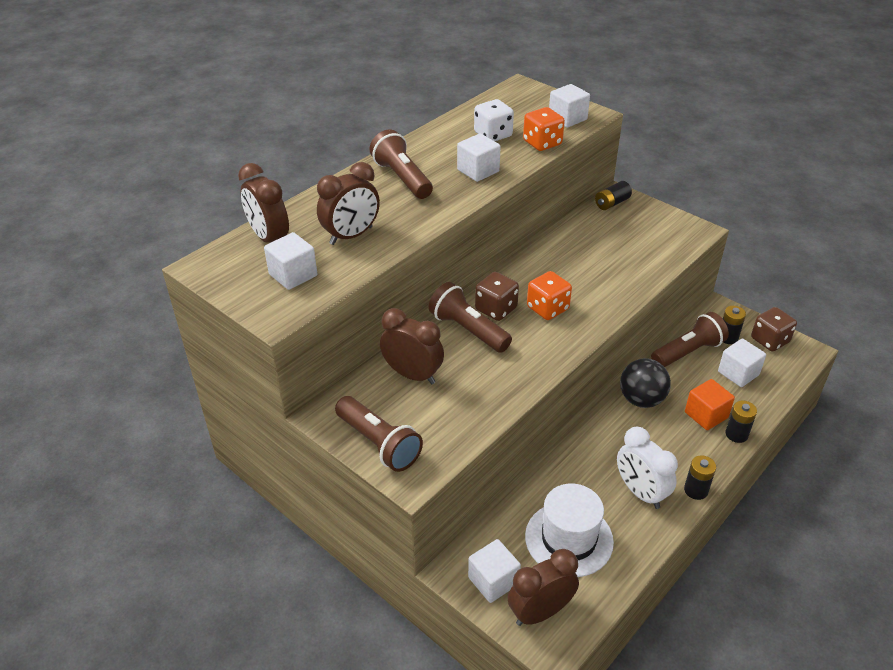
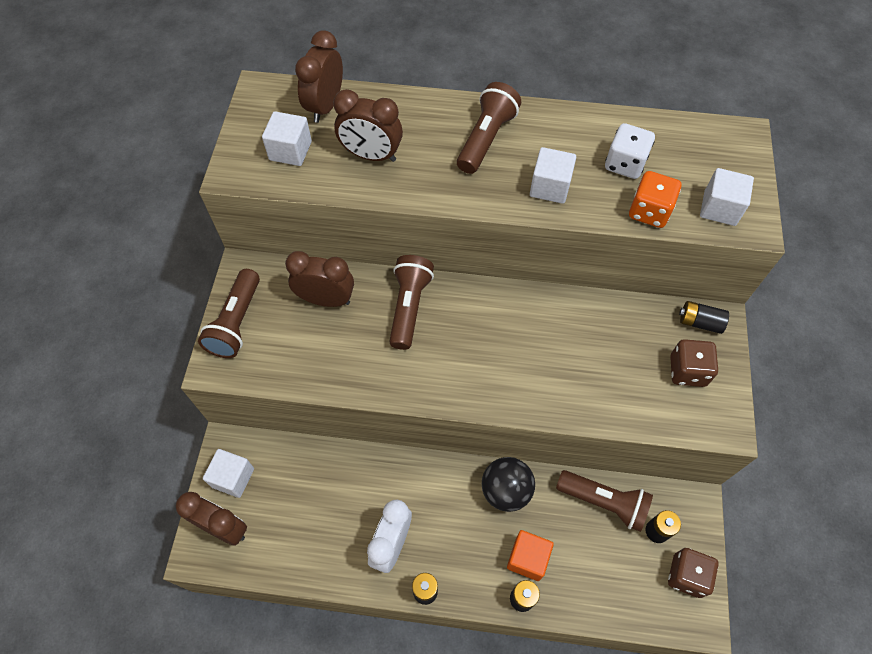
camera: 55 degrees right, 20 degrees up
(413, 375) = (326, 299): brown clock -> brown clock turned 75 degrees counterclockwise
(496, 309) = (453, 312): brown dice -> brown dice (687, 371)
(547, 308) = (485, 352): orange dice -> none
(569, 539) = (306, 511): white hat -> none
(738, 373) = (610, 564): white cube -> none

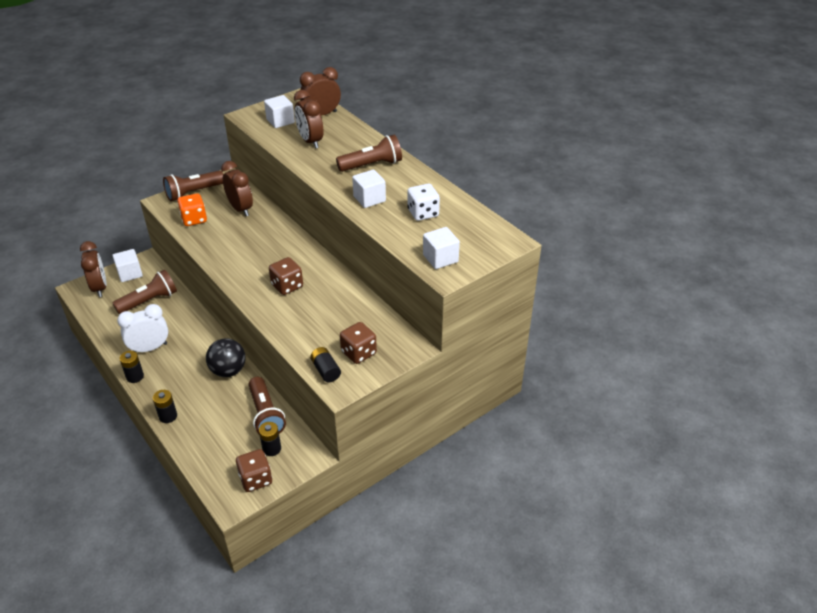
camera: 45 degrees right, 20 degrees down
(409, 307) = (270, 235): brown flashlight -> brown flashlight (149, 301)
(517, 355) = (287, 286): none -> brown dice
(527, 558) = (195, 404): orange cube -> none
(649, 211) = (401, 236): orange dice -> orange dice (194, 219)
(699, 322) = (400, 340): black battery -> black battery (326, 370)

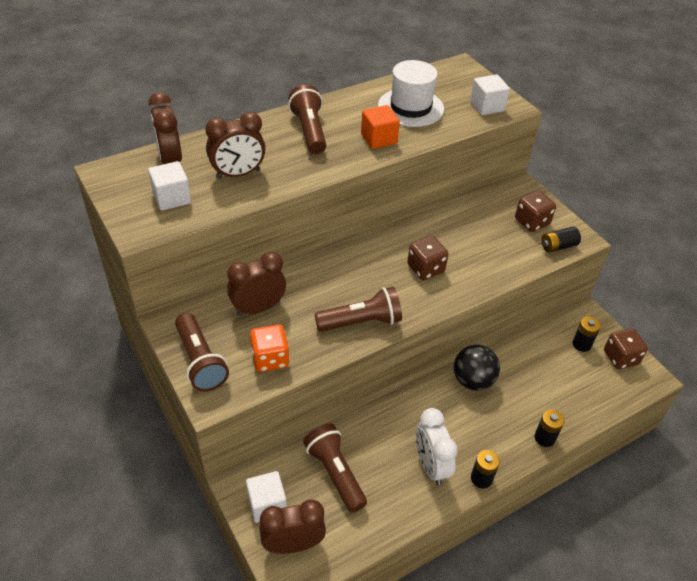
camera: 85 degrees left, 5 degrees up
(266, 414) = (537, 348): brown flashlight -> brown flashlight (361, 322)
(369, 199) = (378, 139): white cube -> orange cube
(423, 213) = (410, 107): white dice -> white hat

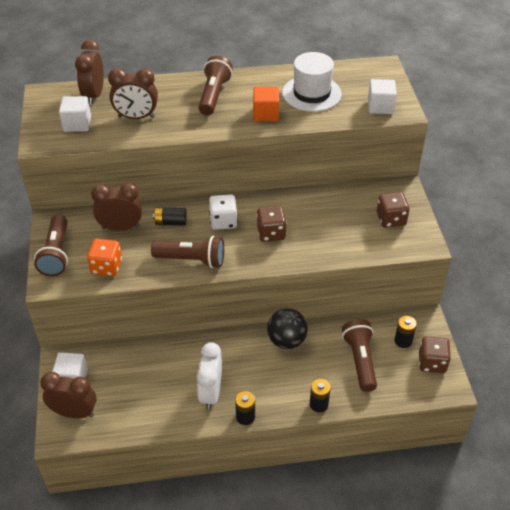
camera: 25 degrees right, 0 degrees up
(335, 473) = (134, 374): brown flashlight -> brown flashlight (360, 360)
(368, 270) = (223, 221): none -> white dice
(558, 246) = (400, 245): black battery -> black battery (170, 222)

